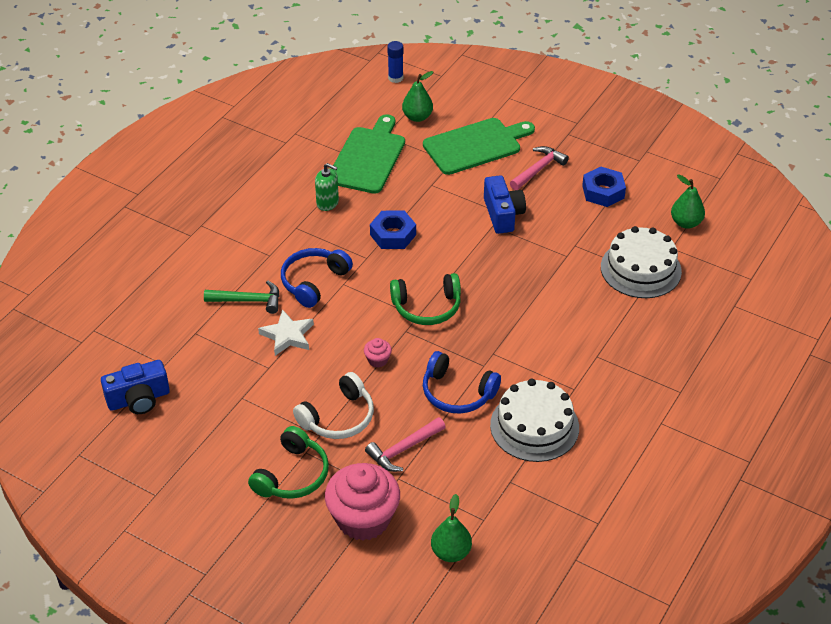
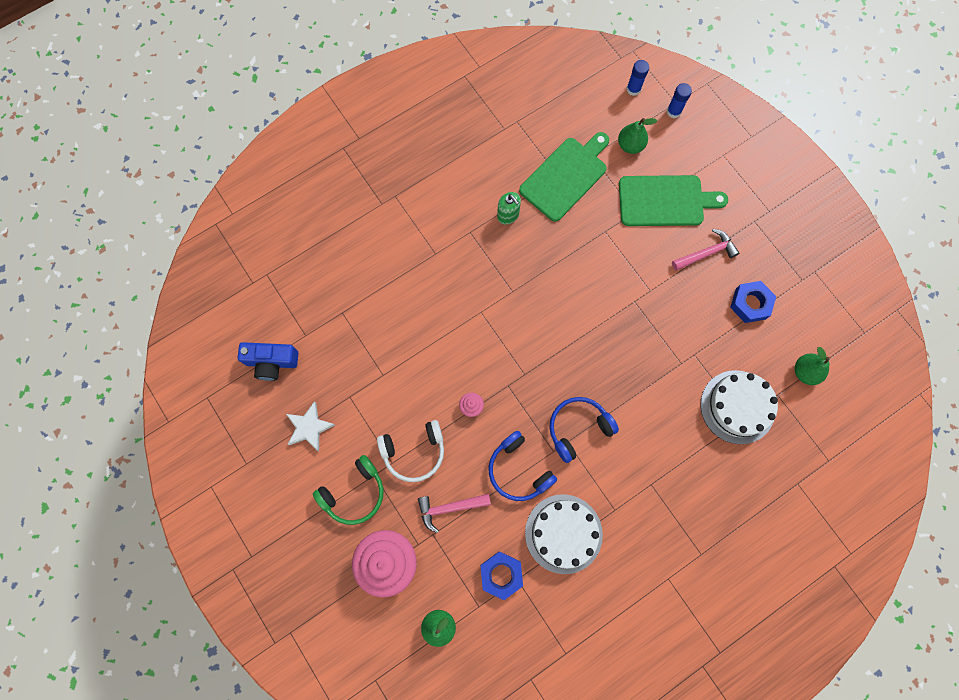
camera: 25 degrees right, 30 degrees up
(248, 301) = (397, 296): green hammer -> none
(288, 335) = (412, 348): white star -> white star (309, 427)
(313, 282) = (458, 299): blue headphones -> blue headphones (578, 428)
(393, 235) = (546, 275): blue nut -> blue nut (501, 574)
(427, 307) = (537, 368): green headphones -> none
(443, 82) = (673, 111): none -> blue glue stick
(503, 214) = (649, 292): blue camera -> none

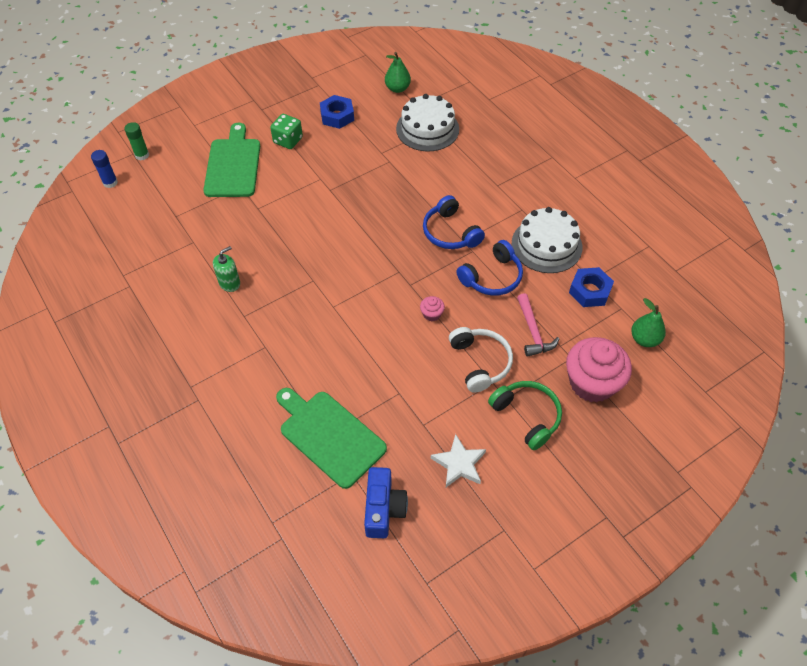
camera: 90 degrees left, 20 degrees down
(566, 177) = (195, 236): green cutting board -> green cutting board (329, 435)
(630, 145) = (171, 187): green pear -> none
(673, 111) = (142, 155): blue glue stick -> green glue stick
(706, 253) = (288, 140): pink hammer -> green dice

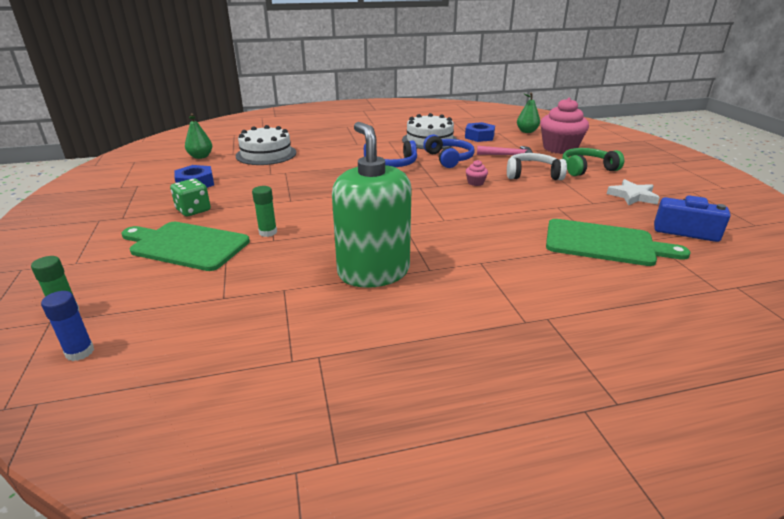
camera: 70 degrees left, 25 degrees down
(229, 283) = (373, 272): green soap dispenser -> green soap dispenser, size x2.28
(268, 200) = (268, 232): none -> green glue stick
(329, 435) = (604, 243): green cutting board -> green cutting board turned 135 degrees counterclockwise

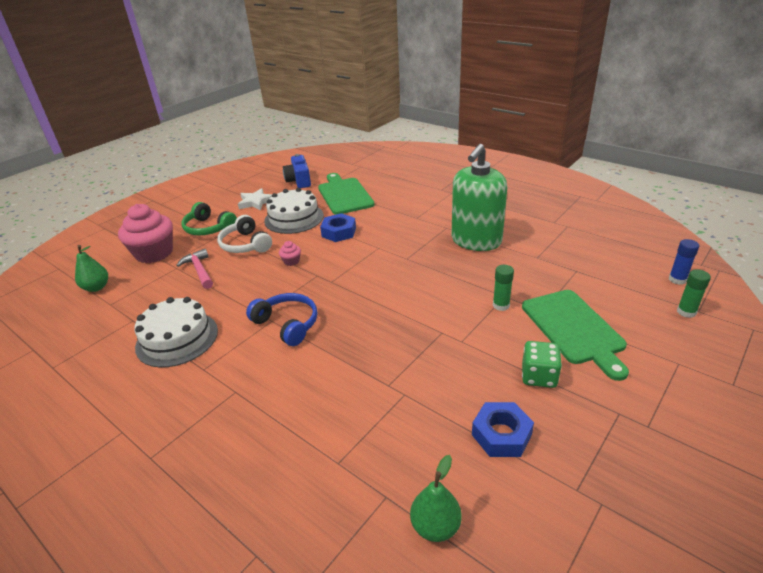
camera: 125 degrees left, 5 degrees up
(266, 154) = (352, 452): white cake -> white cake (294, 218)
(449, 159) = (238, 298): blue headphones -> none
(479, 136) = (138, 310): blue nut -> blue nut (339, 232)

